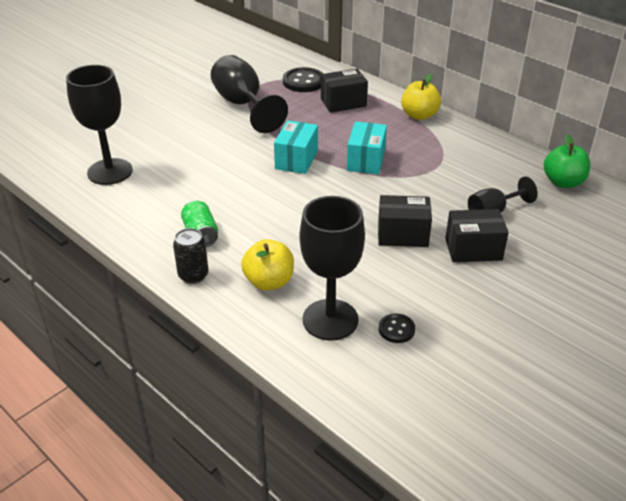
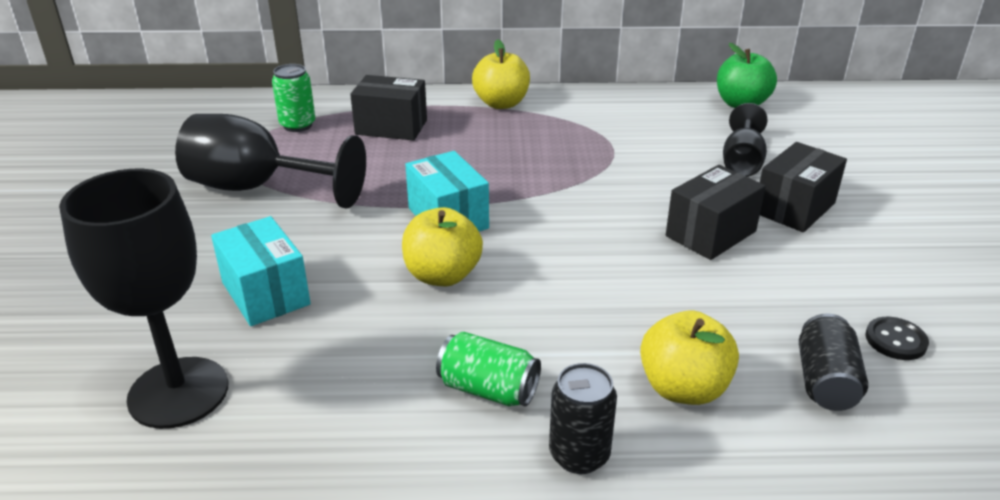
camera: 45 degrees left, 5 degrees down
(254, 183) = (442, 275): none -> yellow apple
(303, 82) = (298, 125): black button -> green can
(330, 319) = (825, 381): black goblet -> black can
(343, 103) = (391, 127): black box -> black box turned 75 degrees clockwise
(366, 161) = (530, 177): turquoise box -> turquoise box (265, 293)

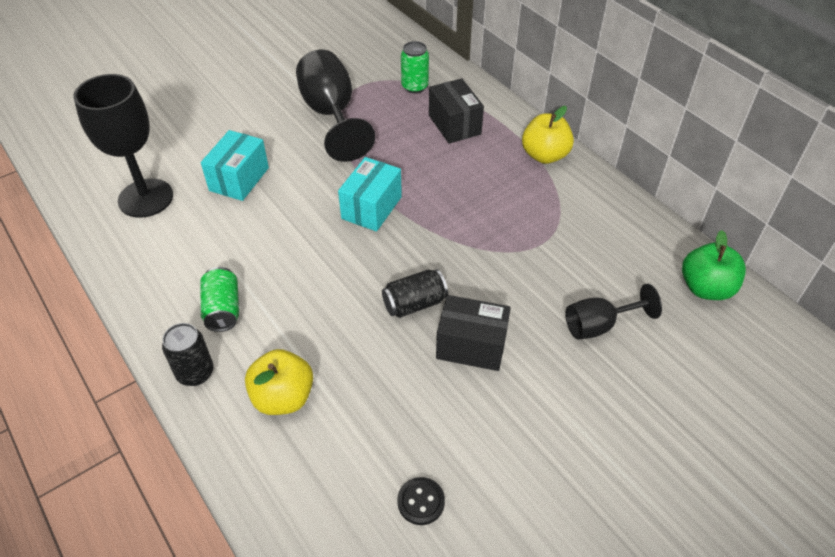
camera: 55 degrees right, 15 degrees up
(442, 275) = (310, 237): yellow apple -> none
(794, 208) = (556, 383): black box -> none
(825, 381) = (341, 471): black can -> black can (414, 304)

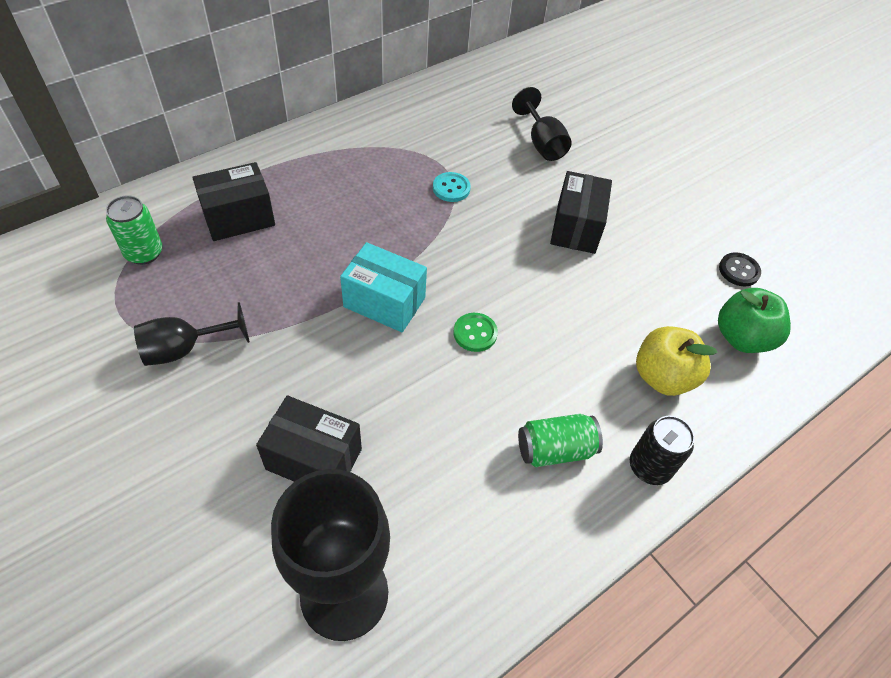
camera: 95 degrees left, 5 degrees up
(239, 179) = (314, 459): turquoise box -> black box
(331, 115) = (184, 349): black goblet -> black goblet, size x0.58
(339, 263) = (475, 333): none -> green button
(414, 304) = (529, 267): black can -> none
(511, 248) = (451, 188): none -> turquoise button
(544, 155) = (310, 148): yellow apple -> none
(705, 288) = (495, 77): green apple -> green apple (742, 338)

